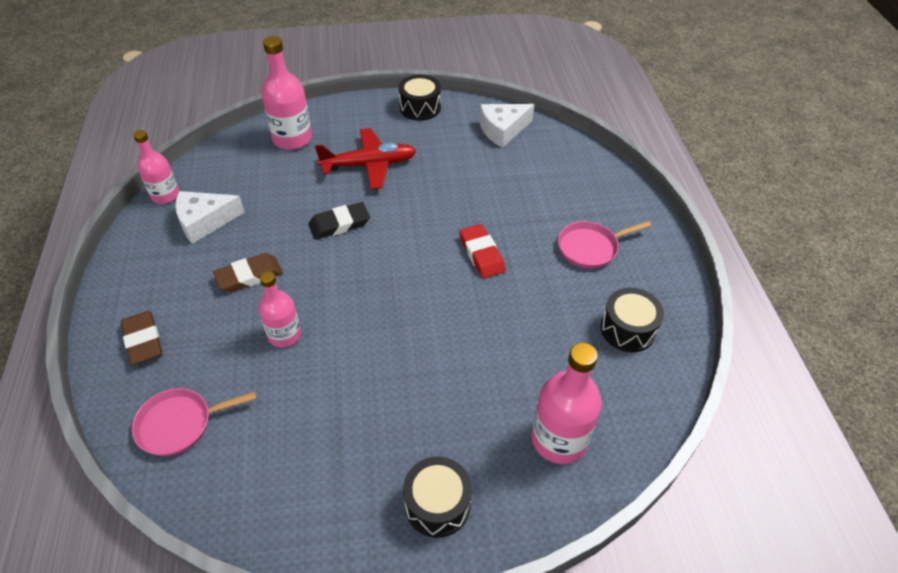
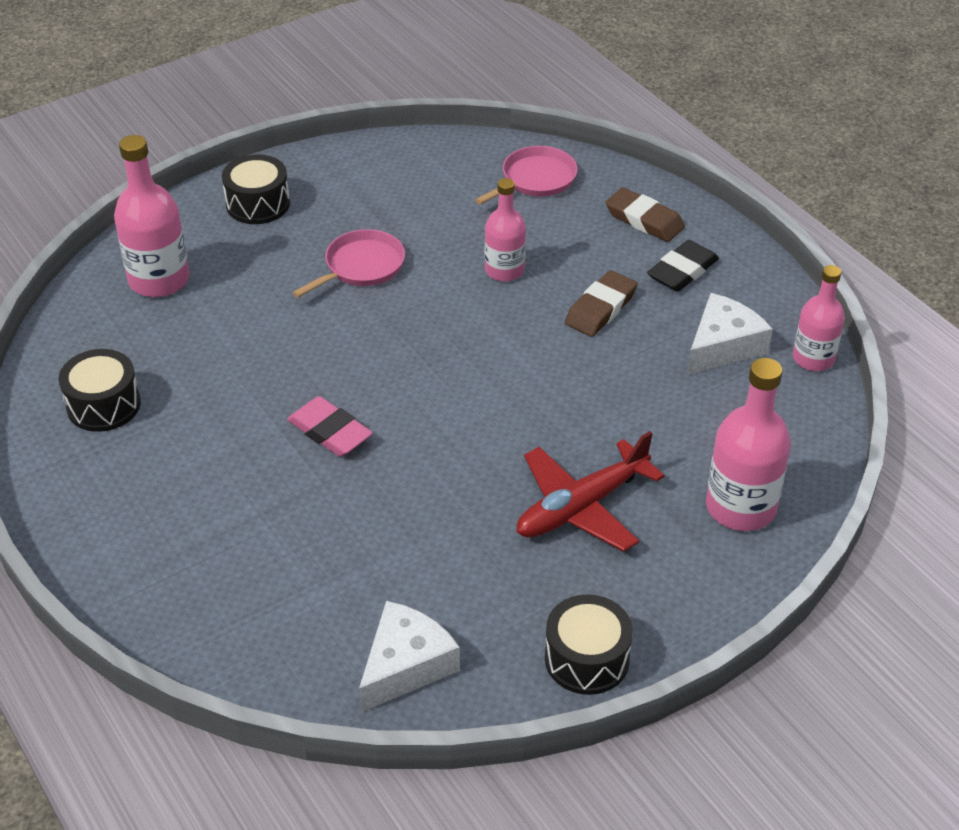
camera: 155 degrees right, 5 degrees down
(339, 224) = (548, 404): black eraser -> black eraser (682, 271)
(482, 254) = (329, 432): red eraser -> pink eraser
(590, 247) = (178, 494): pink pan -> pink pan (361, 267)

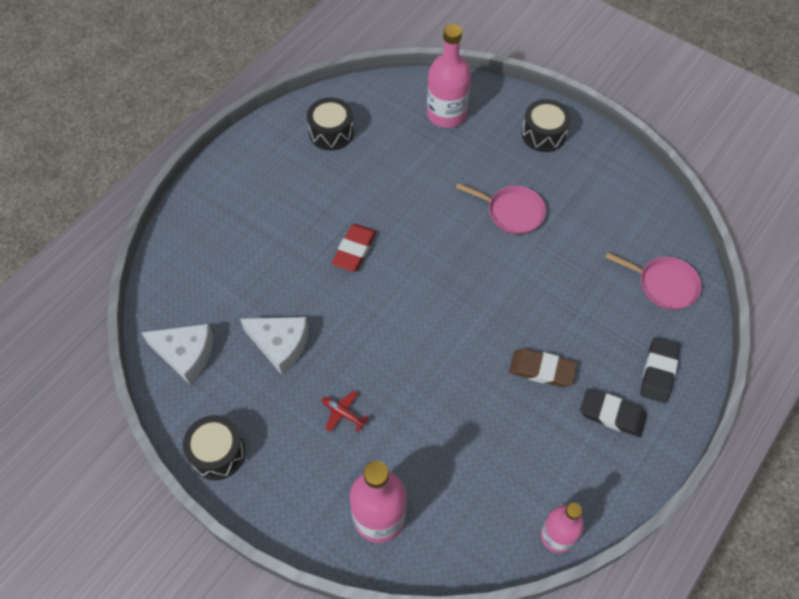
camera: 70 degrees right, 15 degrees up
(329, 432) = (354, 250): pink eraser -> red eraser
(504, 270) = (552, 297): pink bottle -> none
(581, 507) = (343, 413): red plane -> red plane, size x0.45
(644, 220) = (658, 372): brown eraser -> black eraser
(723, 346) = (540, 465): white cheese -> white cheese (280, 345)

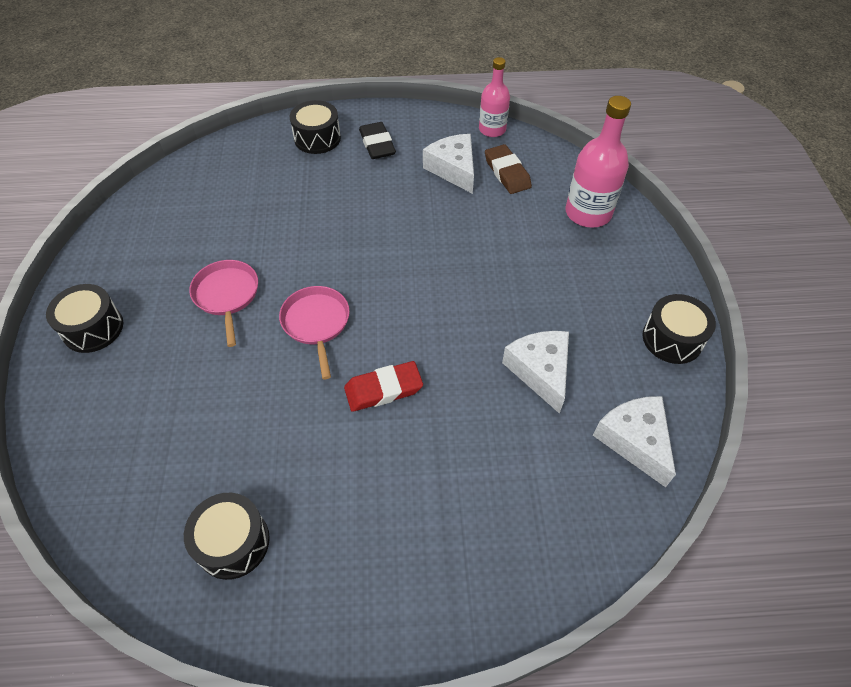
camera: 130 degrees left, 5 degrees down
(343, 413) = (545, 283): red plane -> none
(446, 114) = (115, 435): pink bottle -> none
(526, 452) = (453, 169): none -> white cheese
(542, 370) = (379, 194): brown eraser -> brown eraser (507, 173)
(658, 372) = (317, 138): black eraser -> black drum
(664, 285) = (230, 167): pink pan -> pink pan (316, 323)

